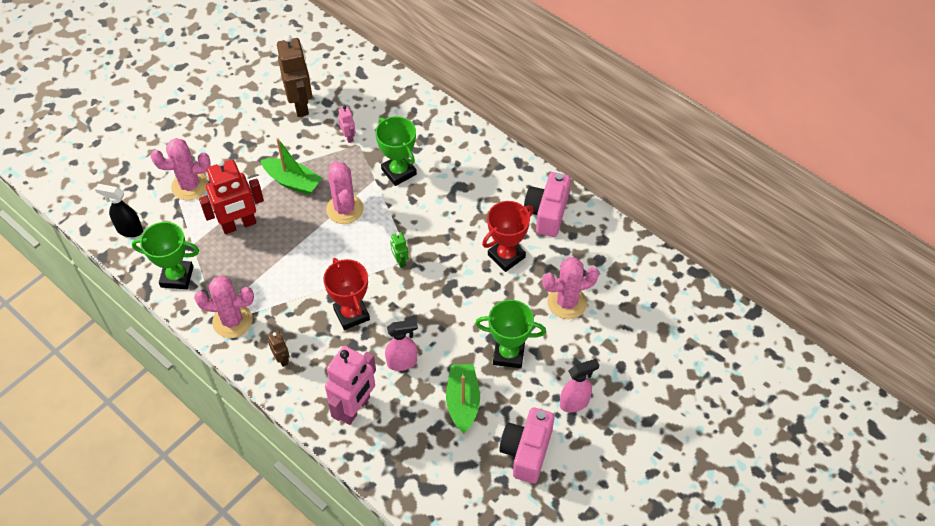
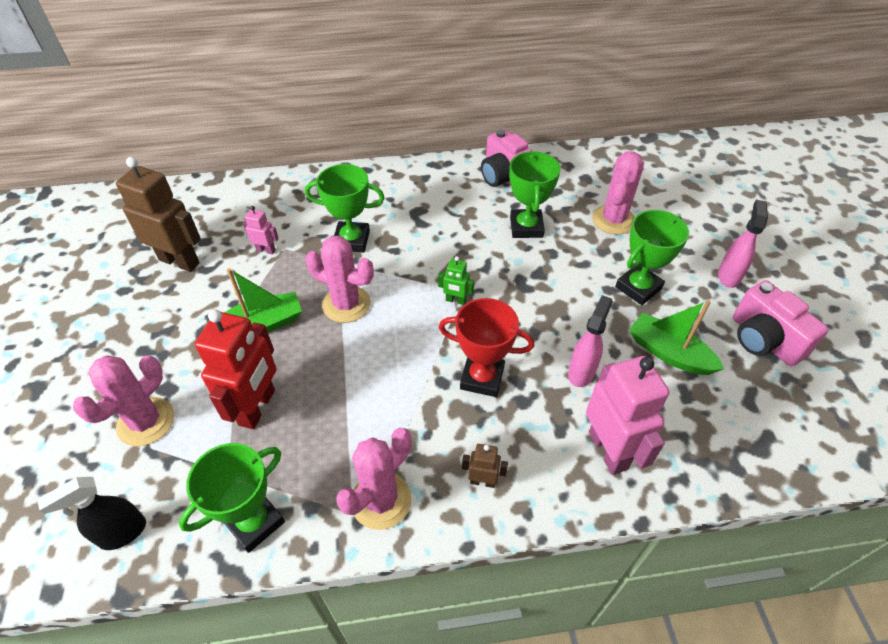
camera: 50 degrees left, 5 degrees down
(506, 256) = (526, 227): red trophy -> green trophy

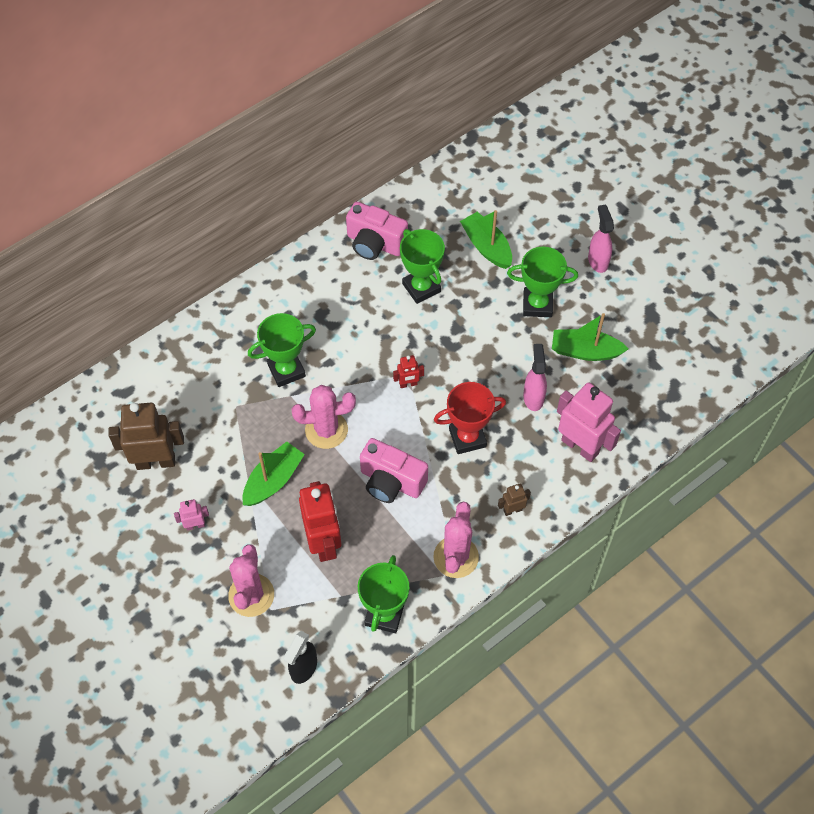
camera: 30 degrees left, 10 degrees up
(266, 250) = (221, 415): pink robot -> pink robot (195, 525)
(455, 300) = (408, 384): green robot -> red robot
(613, 220) = (486, 246): pink cactus -> green boat
(638, 288) = (537, 305): green trophy -> green trophy turned 75 degrees clockwise
(763, 340) = (644, 308): pink camera -> pink camera (391, 481)

